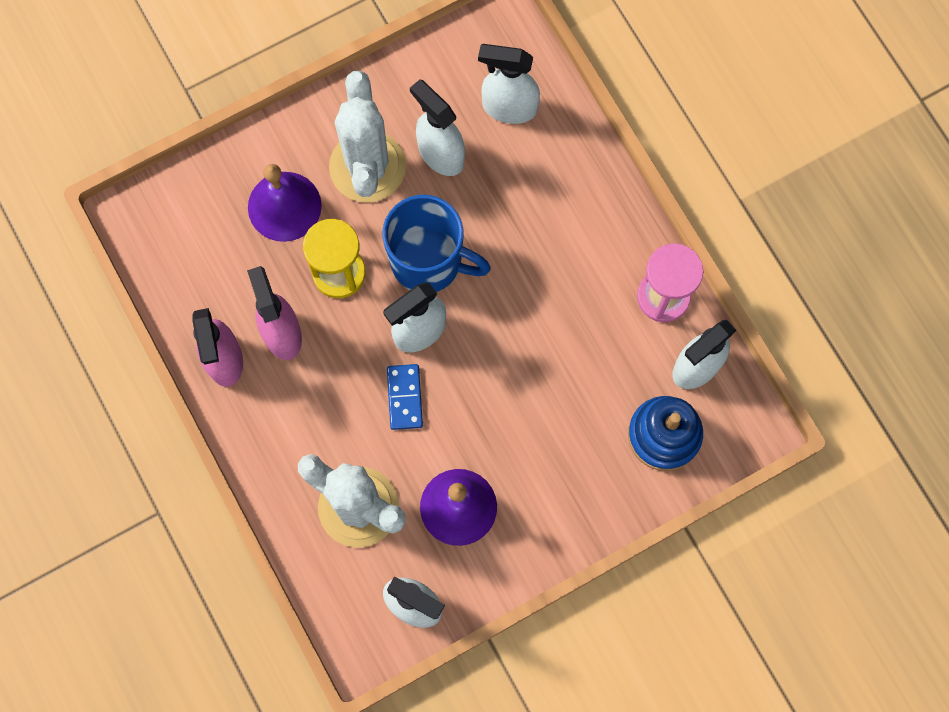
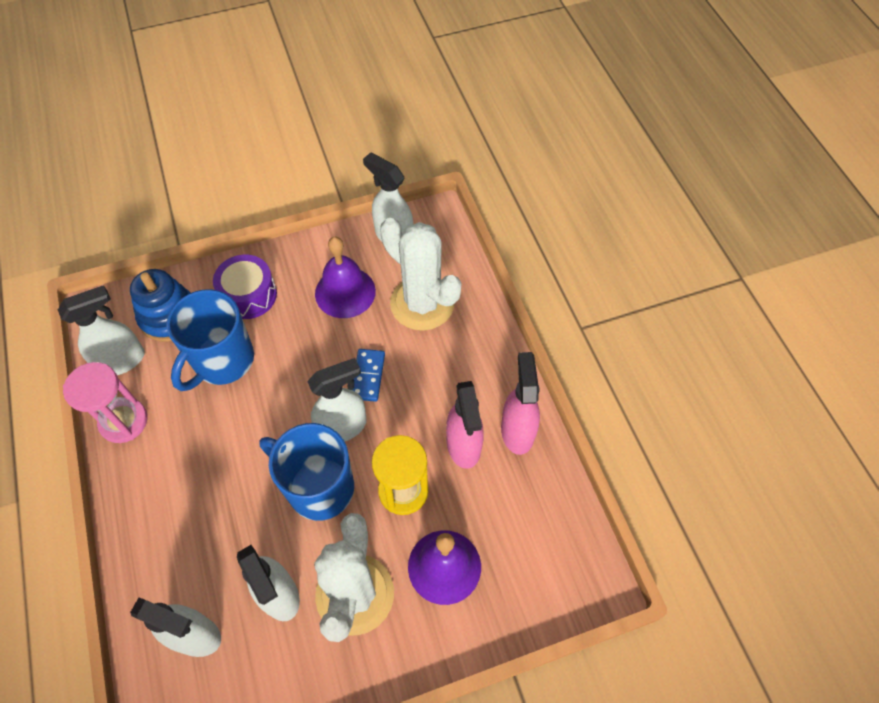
camera: 170 degrees left, 15 degrees down
(577, 481) = (249, 295): none -> purple drum
(579, 387) = (222, 361): none -> blue mug

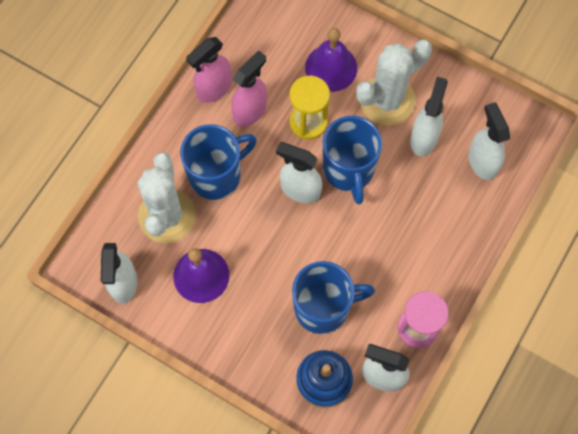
camera: 130 degrees left, 10 degrees up
(249, 295) = (260, 340): purple drum -> none
(368, 376) = (252, 204): blue domino -> none
(424, 368) = (216, 175): none -> blue mug

